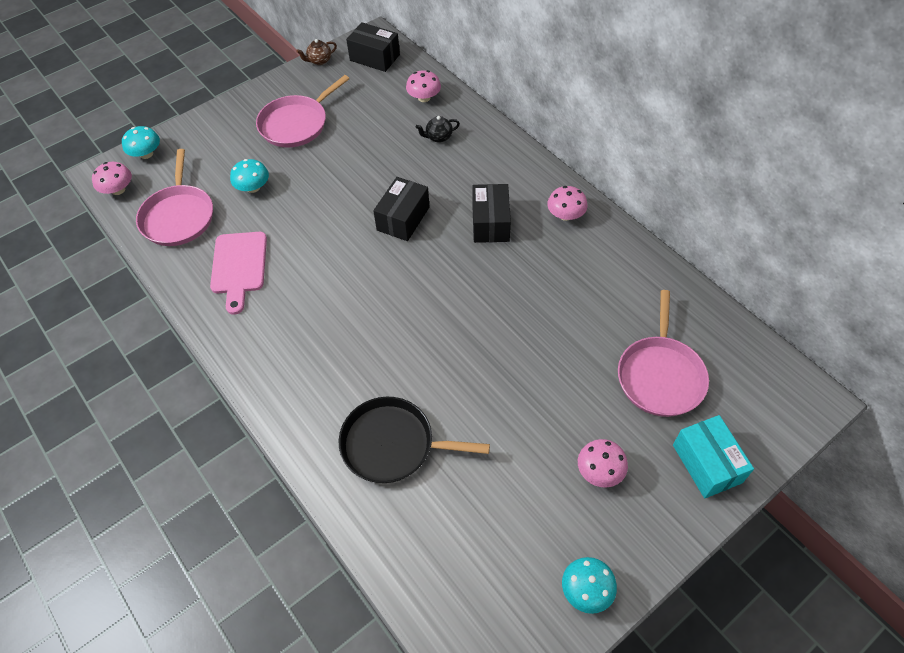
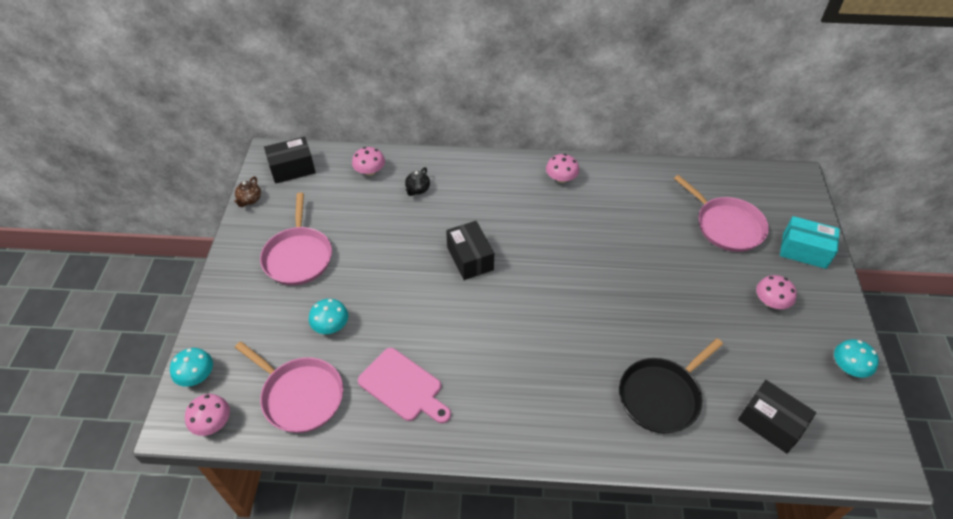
camera: 50 degrees left, 5 degrees down
(490, 223) = (526, 217): black box -> black box (770, 423)

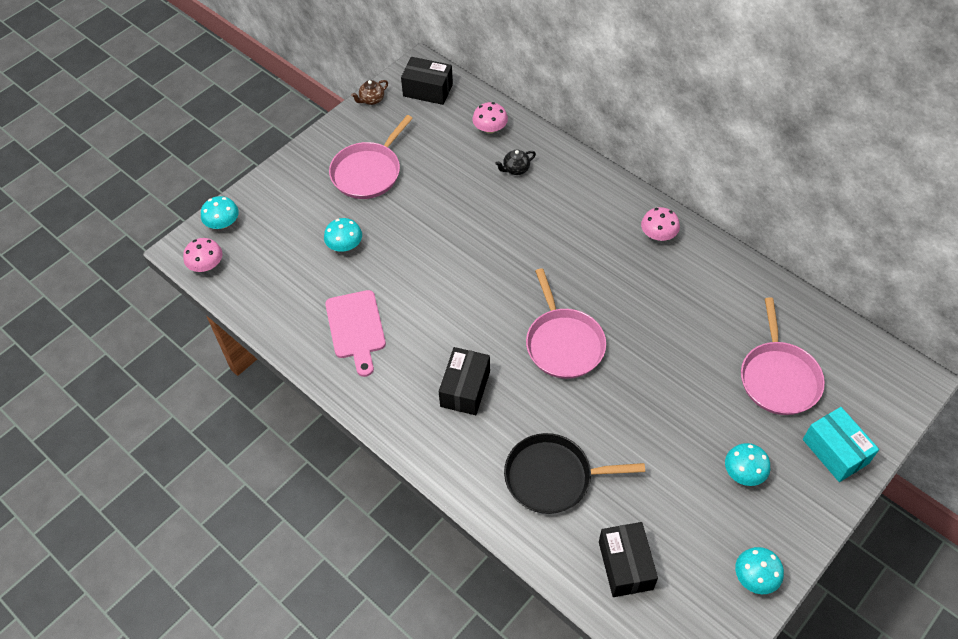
camera: 40 degrees right, 5 degrees up
(300, 395) = (278, 285): pink pan -> pink pan (563, 343)
(470, 258) = (503, 258): black box -> black box (465, 388)
(771, 301) = (744, 472): pink mushroom -> turquoise mushroom

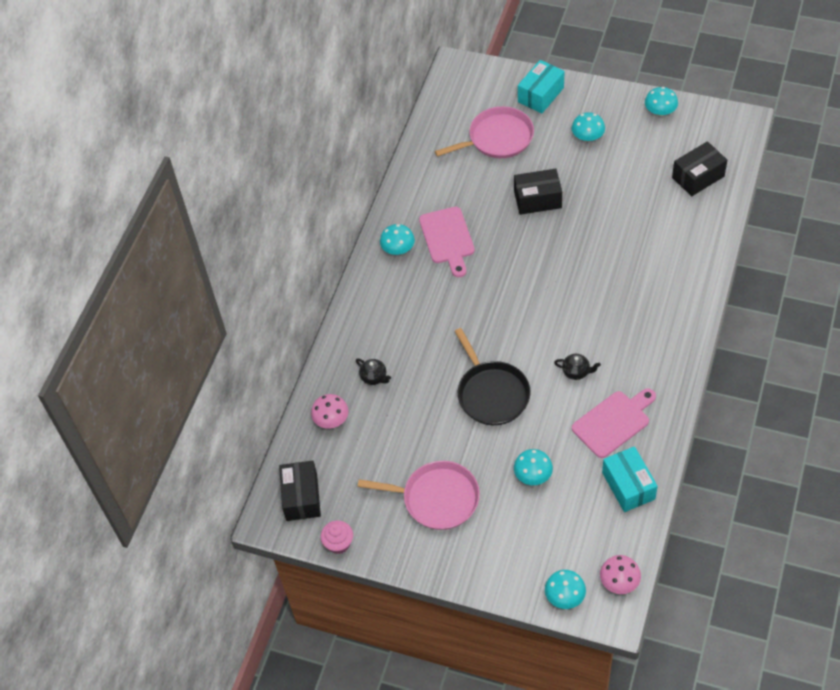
camera: 110 degrees left, 0 degrees up
(285, 310) = (628, 486): none -> turquoise box
(371, 100) = (338, 543): brown teapot -> pink cupcake
(429, 322) = (576, 372): none -> black teapot
(465, 388) = (622, 320): black box -> black box (537, 199)
(553, 477) = (661, 238): black pan -> black pan (491, 393)
(563, 343) = (543, 273): pink pan -> none
(651, 279) = (447, 238): none -> pink cutting board
(658, 234) = (398, 248): pink mushroom -> turquoise mushroom

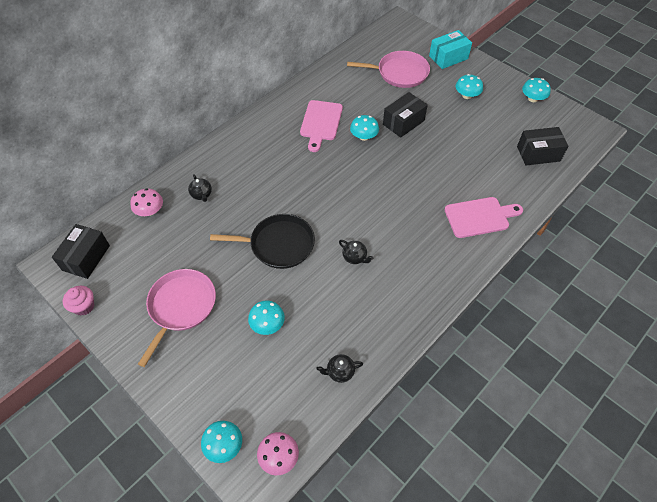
camera: 20 degrees right, 0 degrees up
(398, 248) = (281, 116): turquoise mushroom -> turquoise mushroom (364, 136)
(436, 498) = (181, 307): pink pan -> pink pan turned 105 degrees counterclockwise
(491, 393) = (278, 244): black pan -> black pan turned 90 degrees counterclockwise
(537, 199) = (403, 122): black box -> black box turned 60 degrees counterclockwise
(613, 422) = (360, 311): pink cutting board -> pink cutting board (479, 217)
(628, 486) = (340, 372): turquoise box -> black teapot

